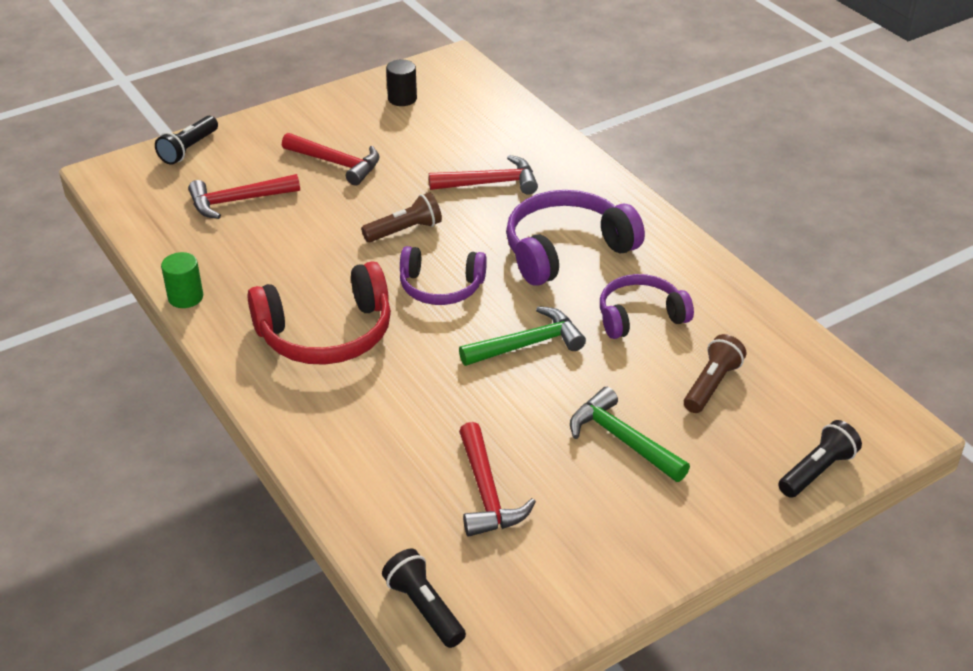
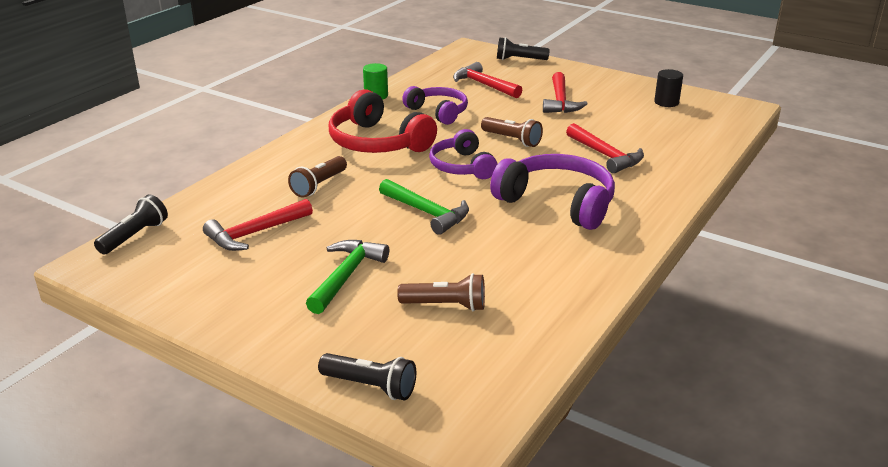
camera: 65 degrees right, 10 degrees down
(405, 411) = (319, 185): none -> brown flashlight
(640, 316) = (505, 253): purple headphones -> purple headphones (438, 112)

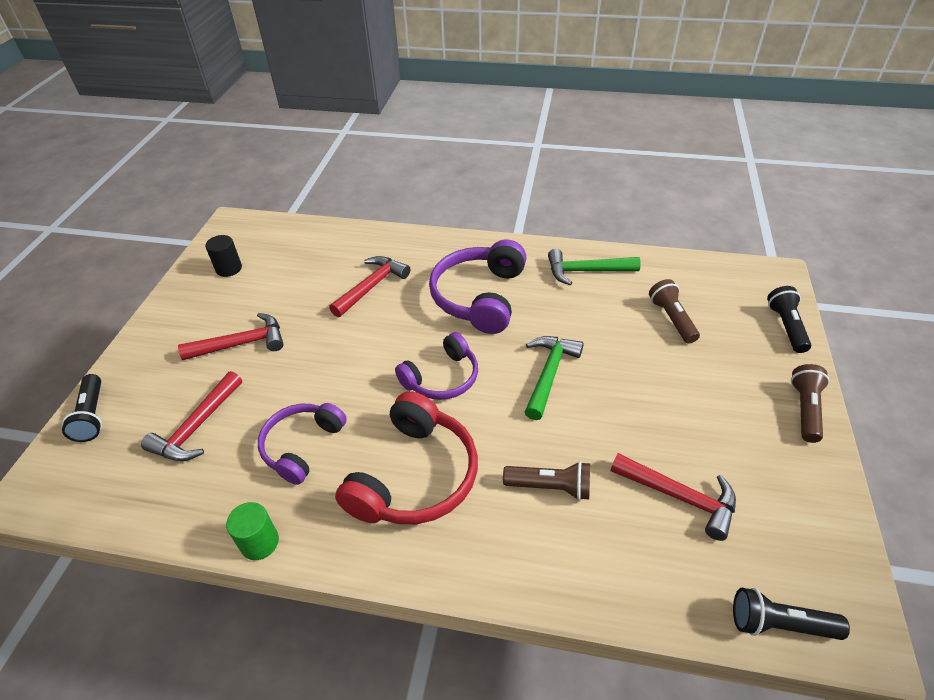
camera: 110 degrees left, 15 degrees up
(346, 276) = (685, 390): green hammer -> green hammer (585, 271)
(512, 140) = (361, 357): brown flashlight -> brown flashlight (805, 409)

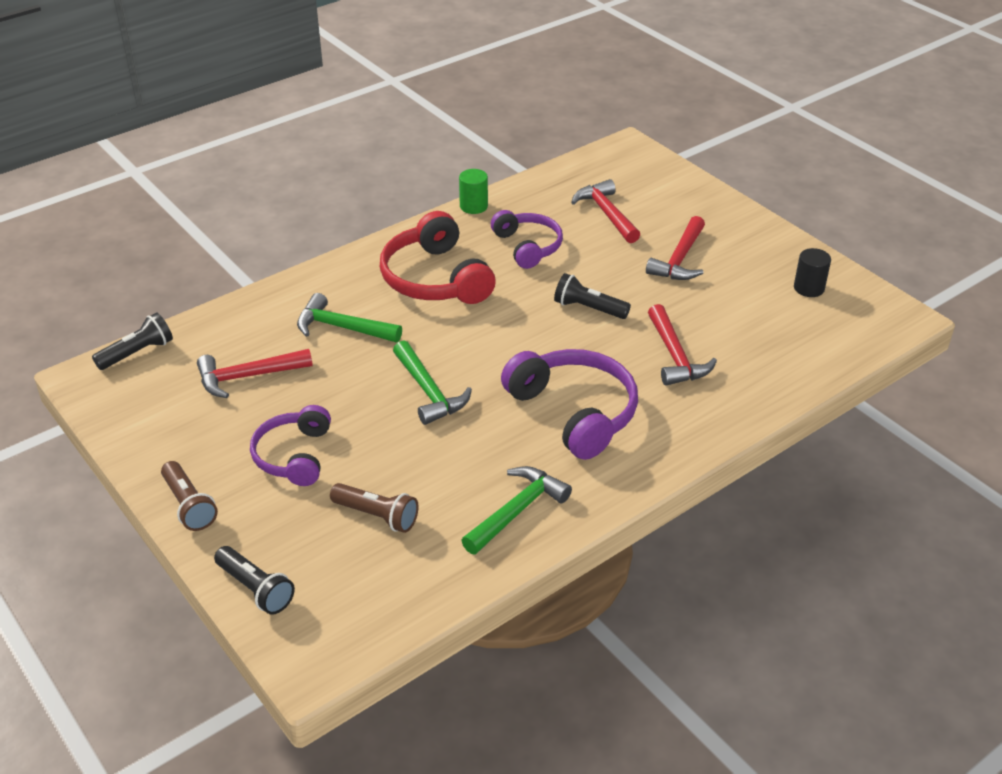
camera: 130 degrees right, 5 degrees down
(92, 415) = (676, 179): black flashlight -> black flashlight (588, 308)
(442, 378) = (504, 335): purple headphones -> purple headphones (293, 455)
(550, 487) = (342, 327): brown flashlight -> green hammer

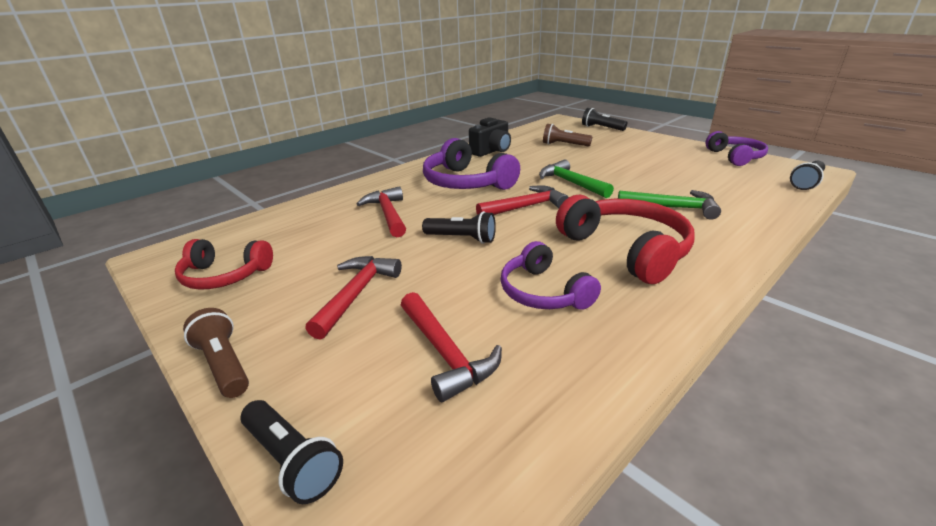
camera: 175 degrees right, 10 degrees down
(189, 505) = (663, 140): brown flashlight -> brown flashlight (224, 364)
(247, 377) = (706, 179): red hammer -> red hammer (526, 207)
(293, 455) = (630, 156): purple headphones -> purple headphones (735, 157)
(473, 206) = (650, 346): green cylinder -> none
(517, 510) = (492, 151): green hammer -> black camera
(682, 177) = (293, 460): none -> black flashlight
(809, 288) = (225, 275): black cylinder -> red headphones

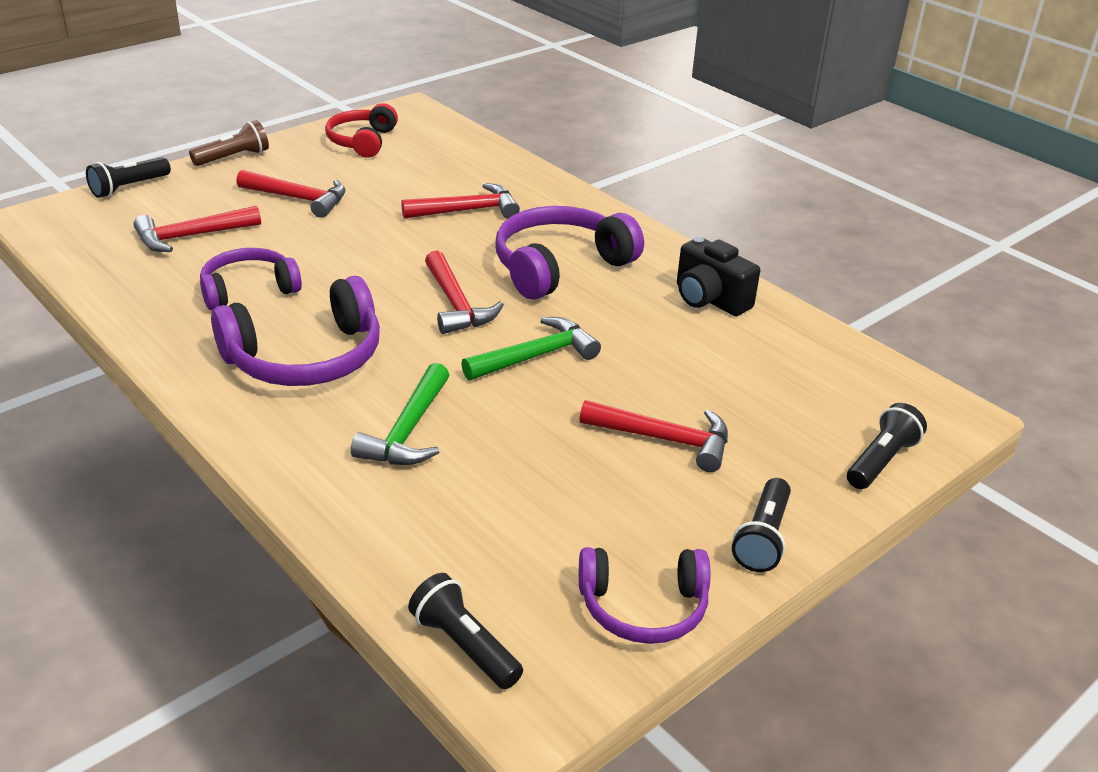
camera: 90 degrees right, 5 degrees up
(462, 238) = (383, 253): black flashlight -> black flashlight (763, 538)
(564, 145) = (744, 384): brown flashlight -> none
(621, 156) = (665, 440): none -> red hammer
(626, 249) = (306, 358): red headphones -> purple headphones

